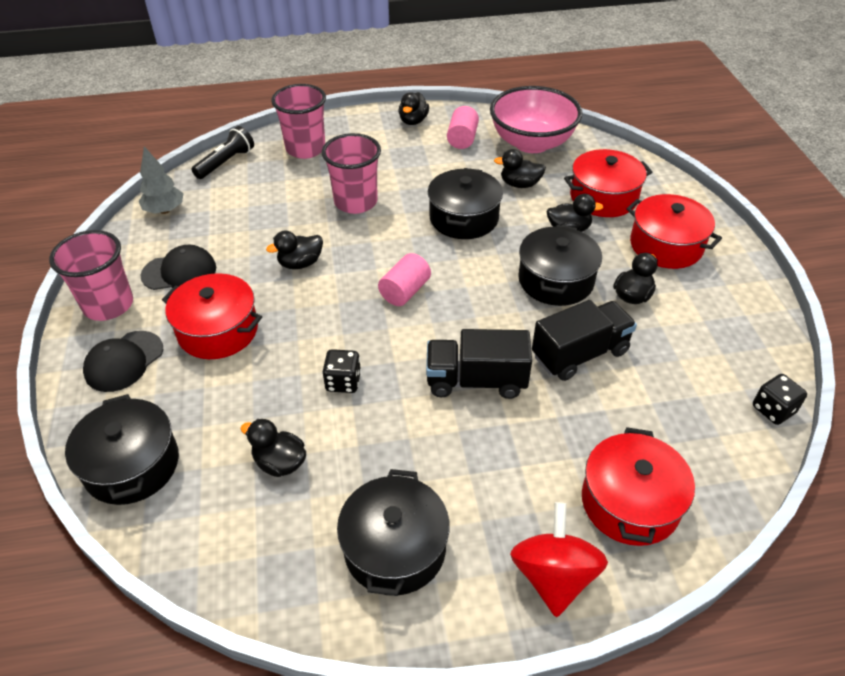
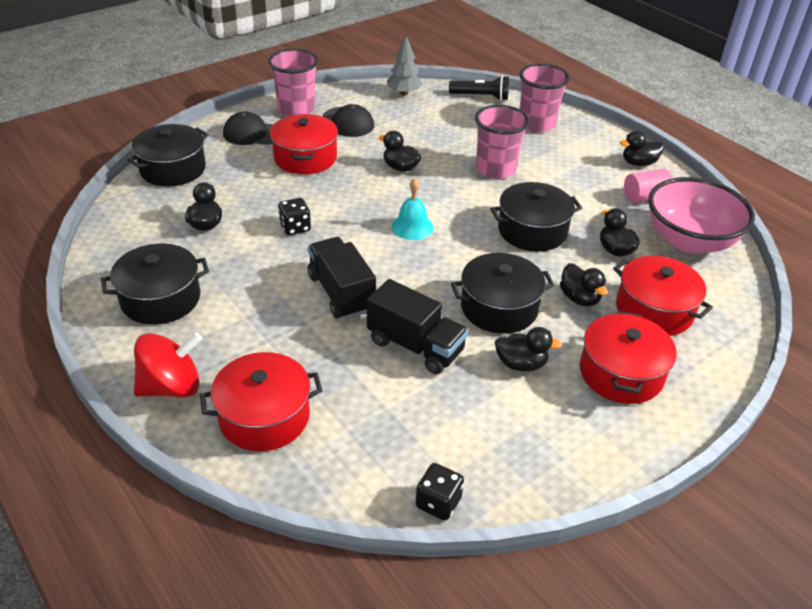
camera: 60 degrees right, 5 degrees down
(405, 291) = (412, 227): pink cylinder -> turquoise bell

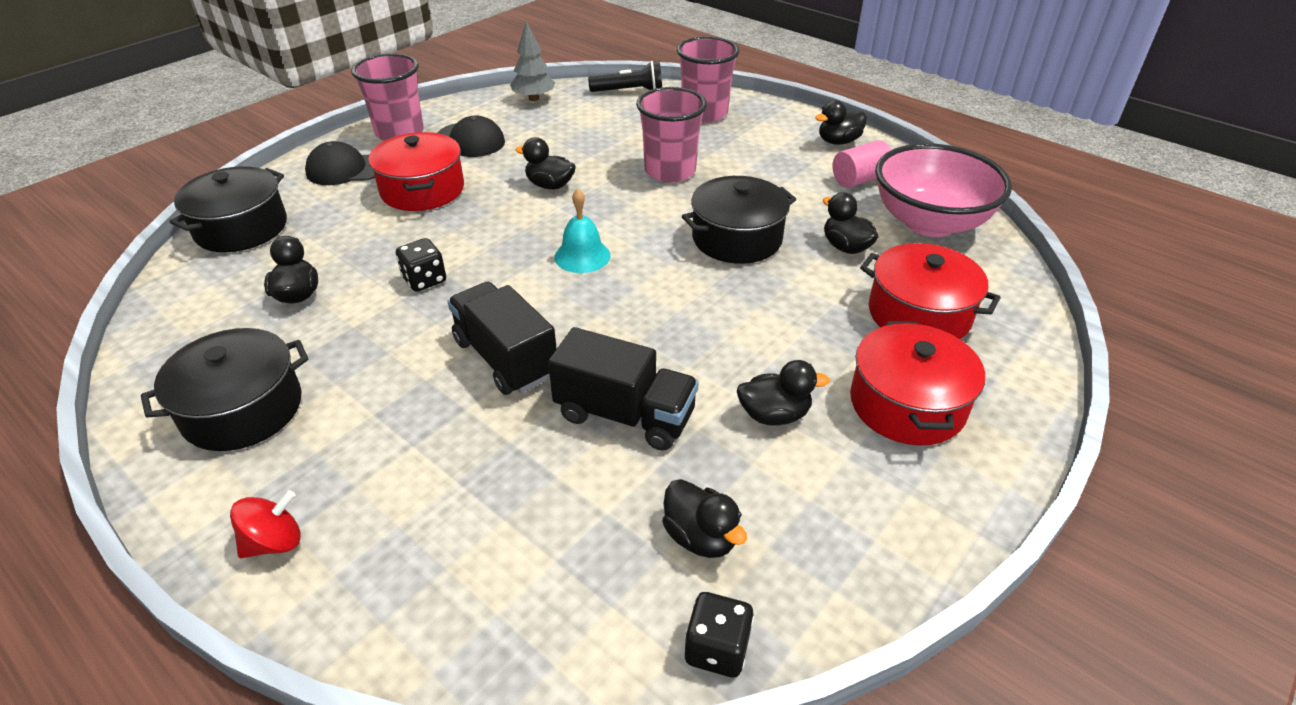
camera: 10 degrees left, 0 degrees up
(171, 387) = (274, 542): red spinning top -> red spinning top, size x0.61
(264, 416) = (426, 562): red pot -> none
(499, 308) = (723, 343): black pot -> none
(579, 298) = (822, 314): black duck -> black duck (700, 537)

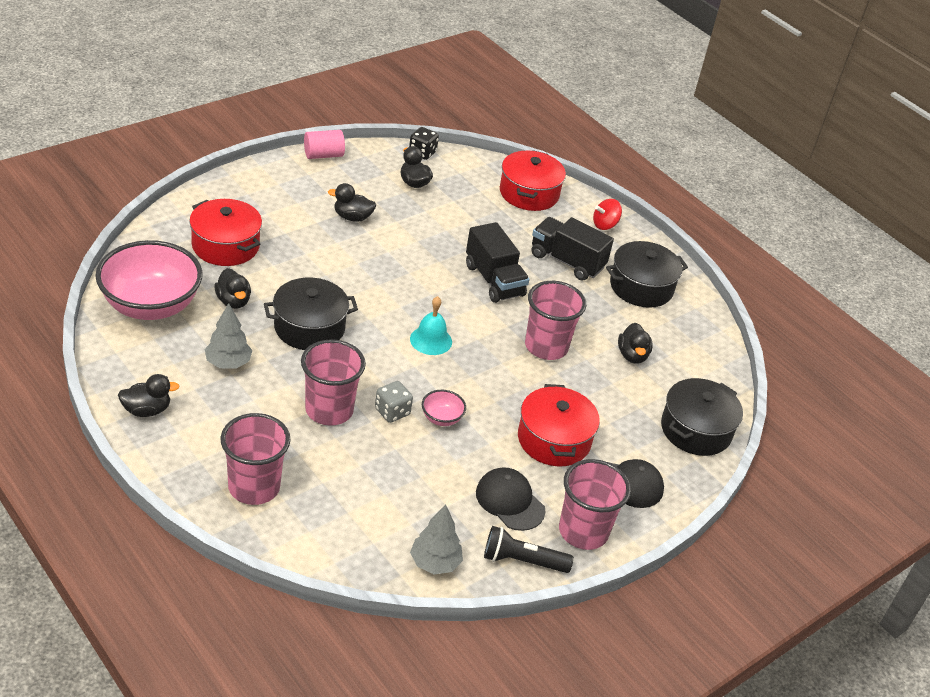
camera: 175 degrees left, 0 degrees up
(424, 280) = (546, 347): black dice -> pink cup
(550, 185) = (441, 418): black duck -> pink bowl
(604, 181) = (392, 412): none -> grey dice
(625, 415) = (432, 236): black truck -> black truck (567, 261)
(629, 91) = (320, 551): black flashlight -> black flashlight (522, 561)
(798, 188) = (228, 363): none -> grey tree
(859, 179) = (167, 360): pink cylinder -> pink cylinder (323, 155)
(907, 404) = (277, 205): red pot -> red pot (529, 193)

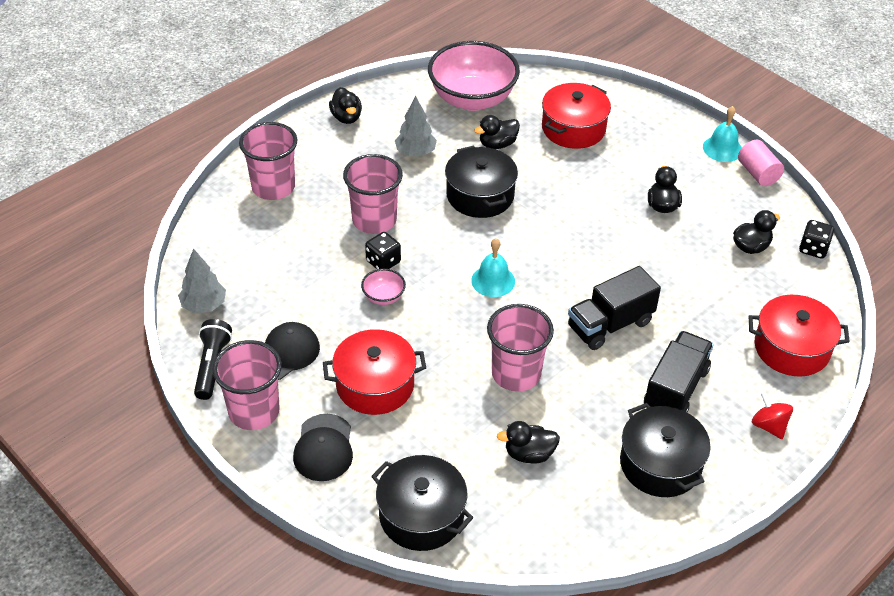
camera: 90 degrees right, 5 degrees up
(284, 165) = (722, 148): none -> turquoise bell
(392, 412) = (383, 262): grey dice -> black dice

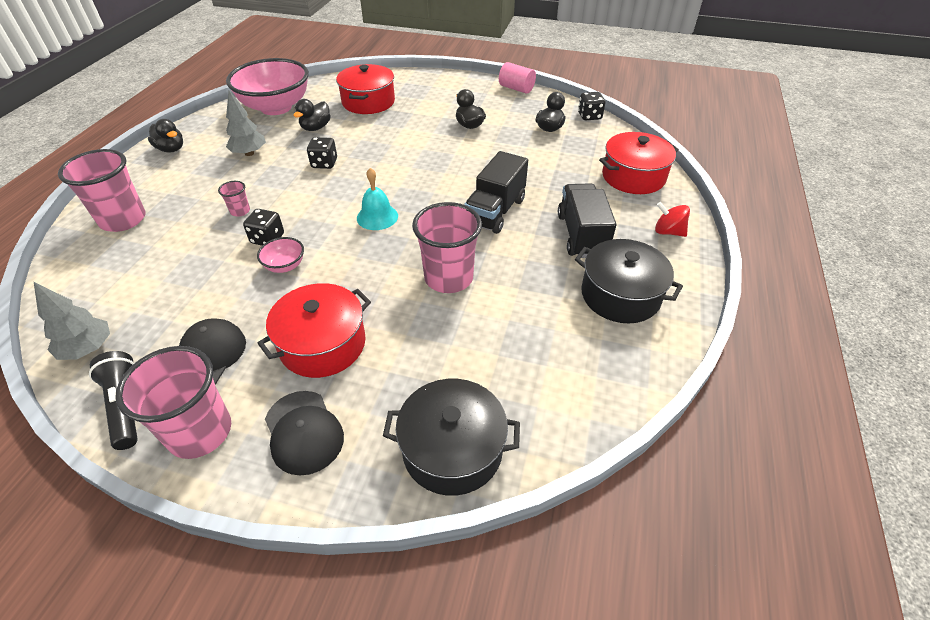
camera: 30 degrees left, 0 degrees up
(374, 220) = (240, 211): pink cup -> pink cup, size x0.45
(480, 195) = (324, 163): black pot -> black dice
(529, 454) = (510, 338): black duck -> none
(722, 148) = (481, 83): turquoise bell -> none

